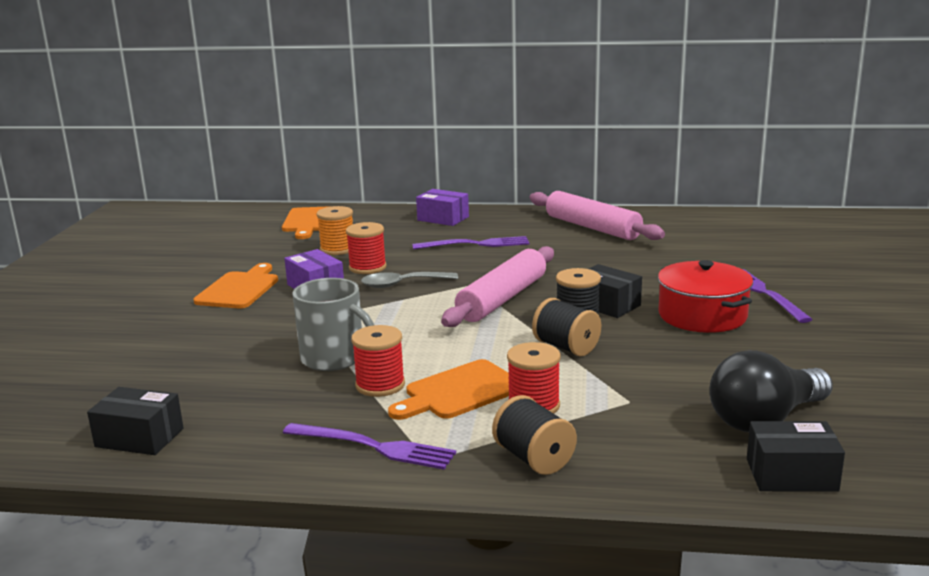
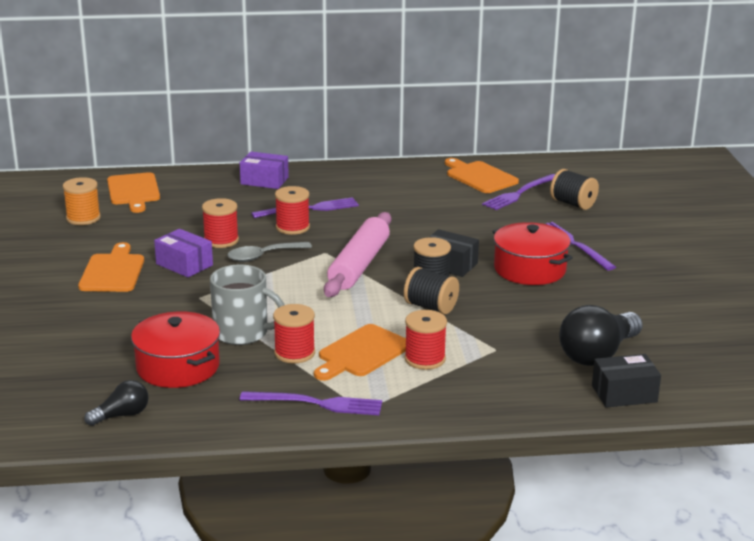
camera: 15 degrees left, 5 degrees up
(139, 438) = (121, 415): black box -> black light bulb
(239, 389) = (178, 367): none -> red pot
(337, 249) = (181, 222): orange spool -> orange spool (83, 218)
(449, 260) = (292, 227): none -> red spool
(534, 458) = (441, 400): black spool -> black spool (573, 204)
(592, 227) = (409, 184): pink rolling pin -> none
(673, 224) = (479, 177): none -> orange cutting board
(713, 241) = (519, 193): none -> purple fork

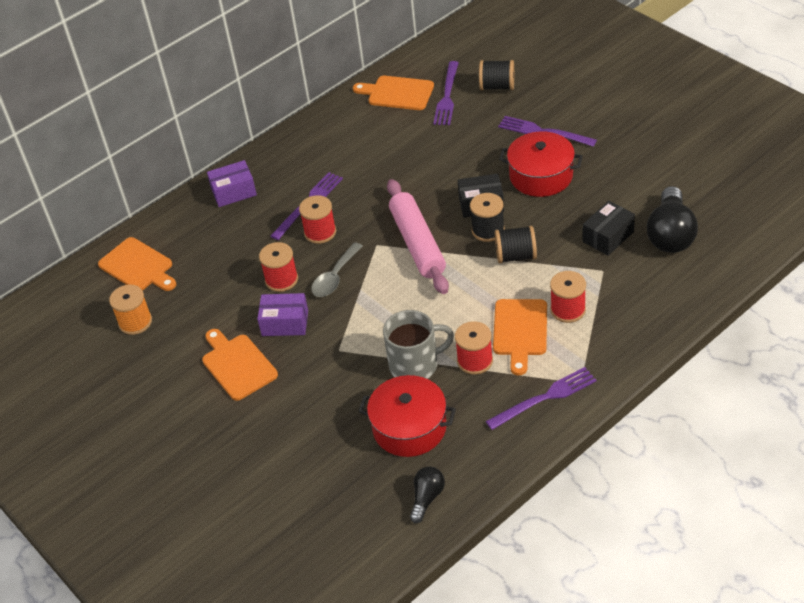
camera: 30 degrees left, 20 degrees up
(624, 394) = (722, 261): black box -> black box (608, 236)

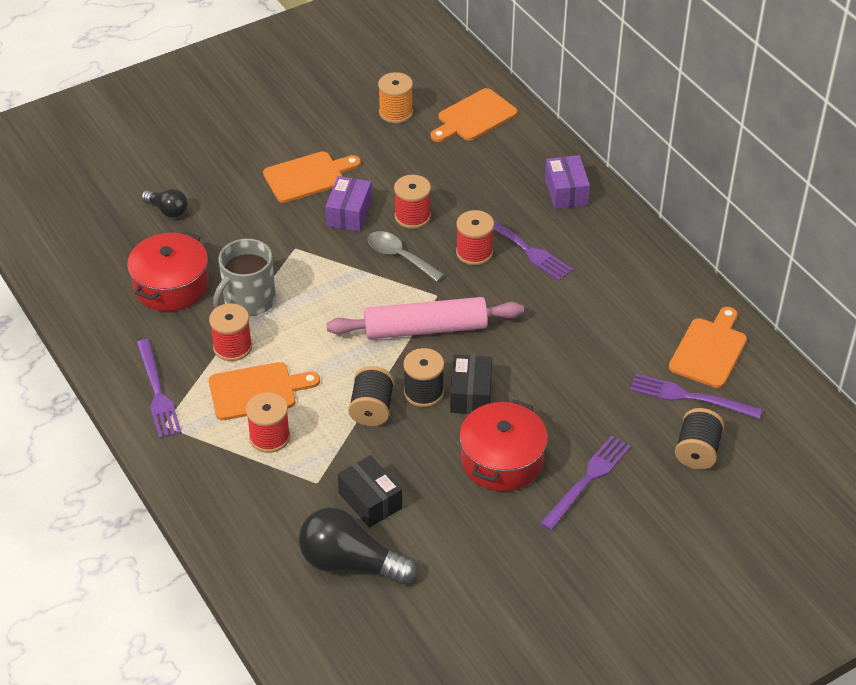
camera: 95 degrees right, 0 degrees up
(415, 365) = (248, 301): grey mug -> grey mug turned 45 degrees clockwise
(427, 498) = (84, 285): black light bulb -> black light bulb (167, 210)
(520, 331) = (257, 391): orange cutting board -> orange cutting board turned 150 degrees clockwise

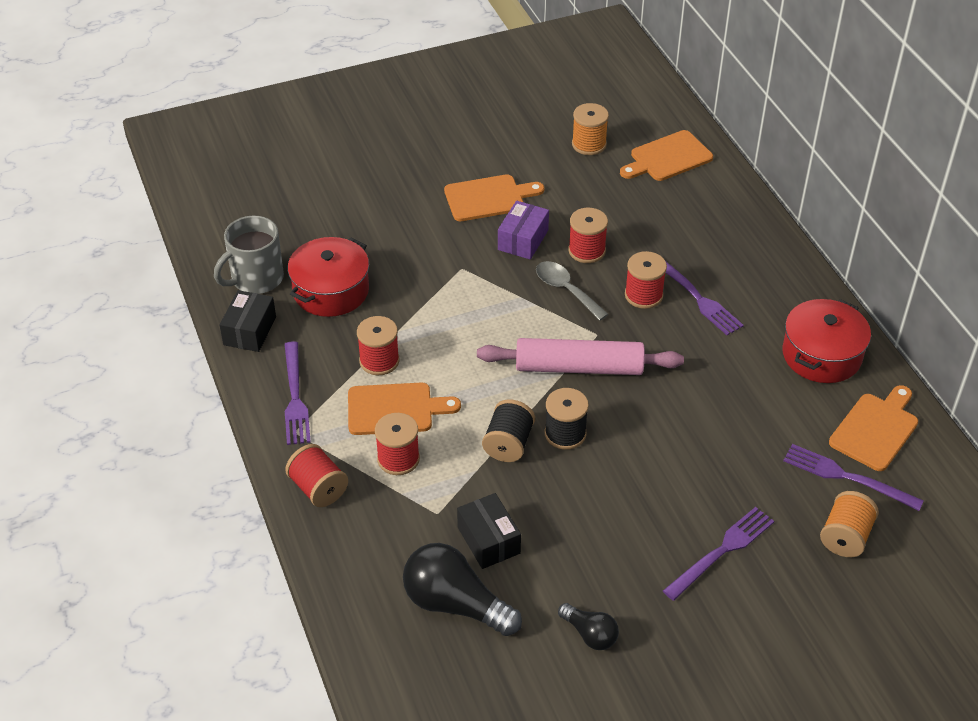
camera: 10 degrees right, 0 degrees up
(167, 210) = (342, 215): black light bulb -> black light bulb (590, 634)
(198, 475) = (318, 488): none -> red spool
(248, 301) = (404, 316): grey mug -> grey mug (256, 279)
(471, 394) = (614, 442): black box -> black box (250, 331)
(502, 460) = (634, 517): red pot -> red pot (821, 355)
(566, 191) = (750, 244): purple box -> none
(697, 451) = (845, 537): black spool -> orange spool

